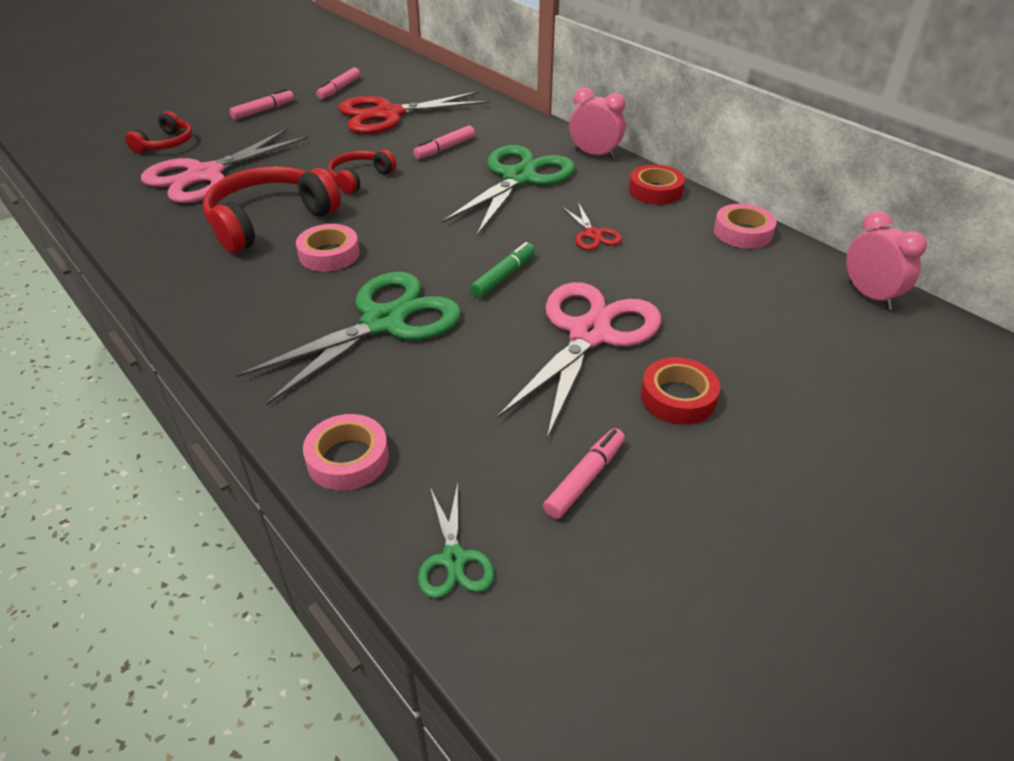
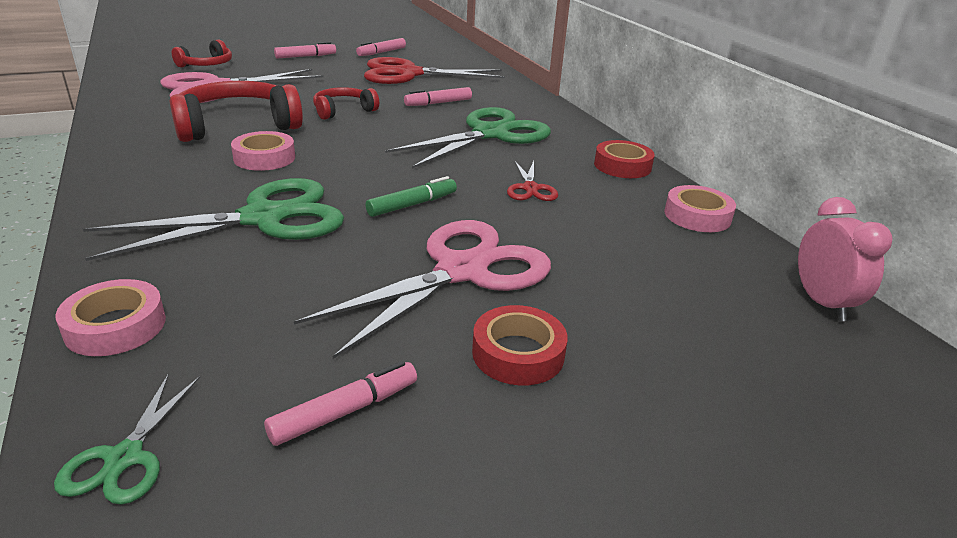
camera: 15 degrees right, 10 degrees down
(594, 154) = (579, 129): pink clock -> none

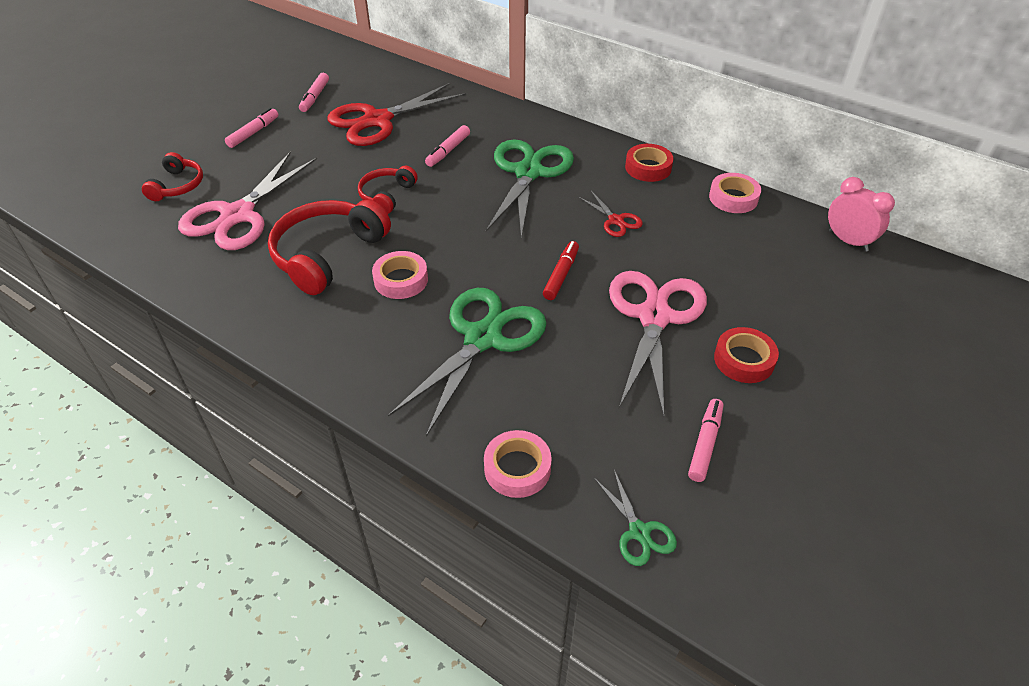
camera: 30 degrees left, 15 degrees up
(412, 205) = (561, 275): green marker -> red marker

